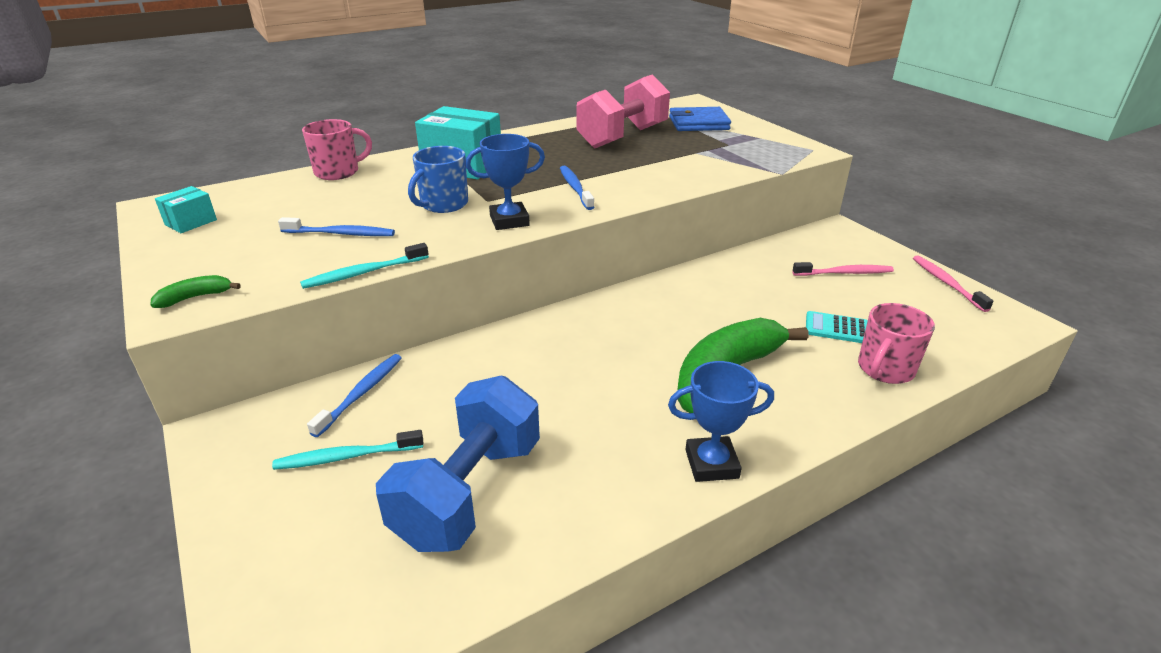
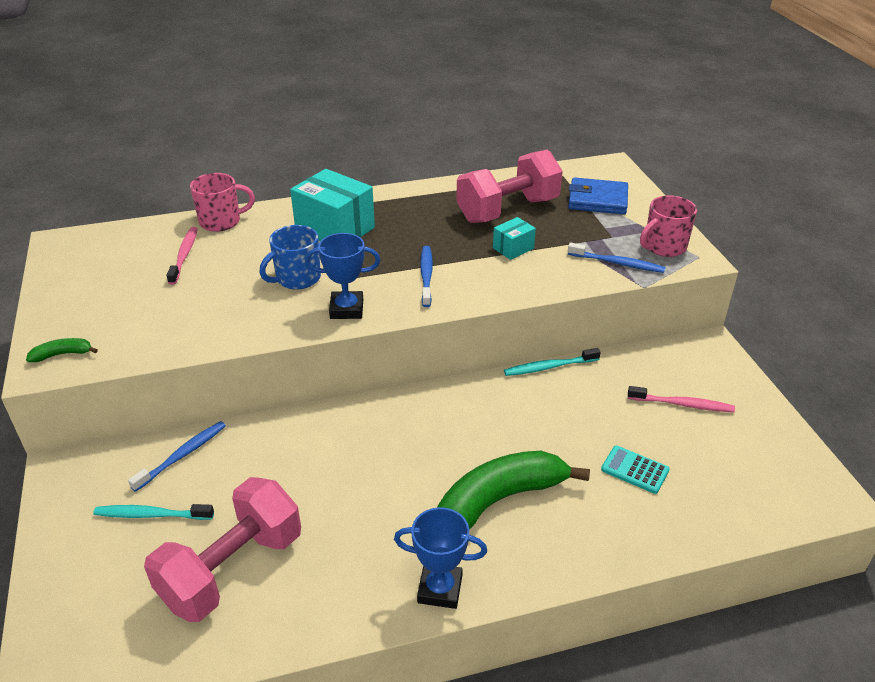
camera: 15 degrees right, 5 degrees up
(191, 222) = (82, 267): turquoise box -> turquoise box (513, 248)
(341, 234) = (197, 301): blue toothbrush -> blue toothbrush (617, 263)
(364, 273) = (199, 351): turquoise toothbrush -> turquoise toothbrush (549, 367)
(469, 492) = (232, 569): blue dumbbell -> pink dumbbell
(885, 369) = (655, 526): pink mug -> pink mug (664, 247)
(946, 283) = (785, 437): pink toothbrush -> pink toothbrush (184, 255)

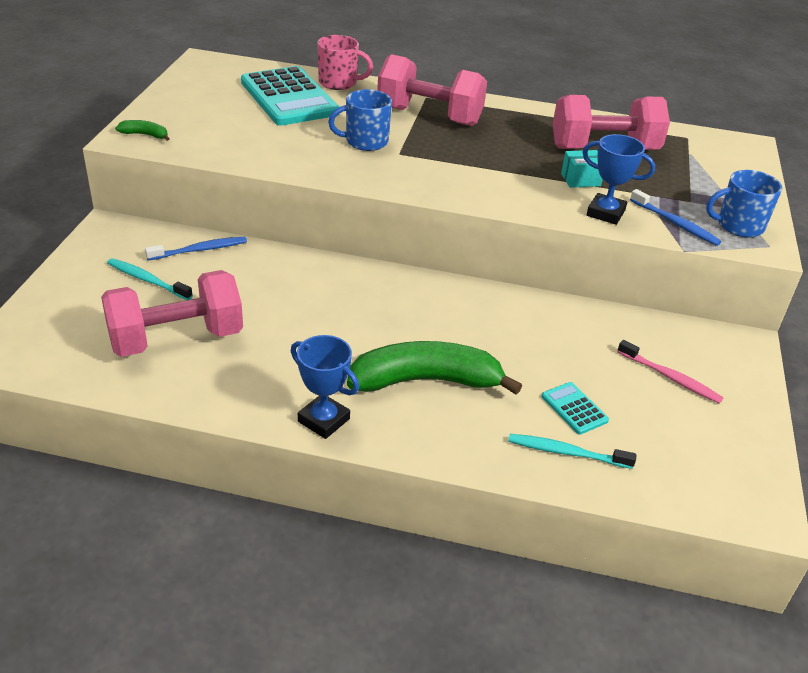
camera: 25 degrees right, 0 degrees up
(184, 255) = (289, 97): pink toothbrush -> turquoise calculator
(335, 229) = (429, 116): turquoise box -> pink dumbbell
(346, 309) = (387, 176): blue trophy -> blue trophy (605, 213)
(426, 276) = (479, 175): blue toothbrush -> none
(549, 367) = (561, 300): turquoise toothbrush -> turquoise toothbrush (566, 452)
(597, 200) = (705, 167): blue wallet -> none
(664, 247) = (738, 226): pink mug -> blue mug

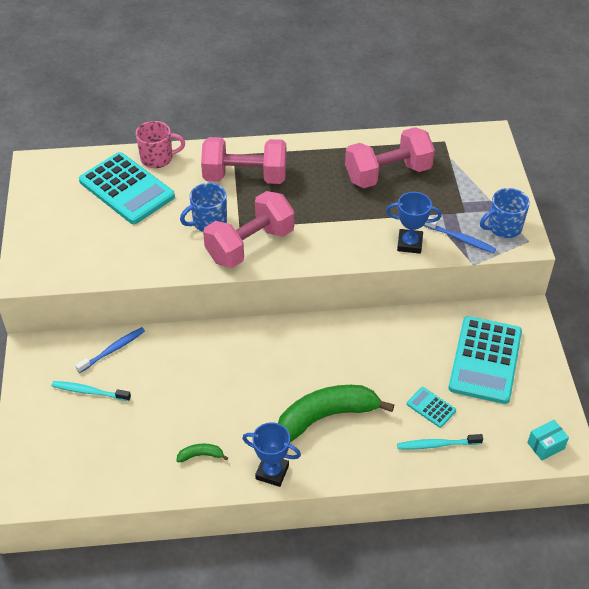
camera: 15 degrees left, 10 degrees up
(145, 135) = (36, 268): green banana -> green banana (201, 455)
(176, 339) = (139, 438): pink dumbbell -> pink dumbbell (250, 245)
(580, 180) = (381, 214): turquoise box -> turquoise box (545, 446)
(670, 378) = (485, 360): pink toothbrush -> turquoise calculator

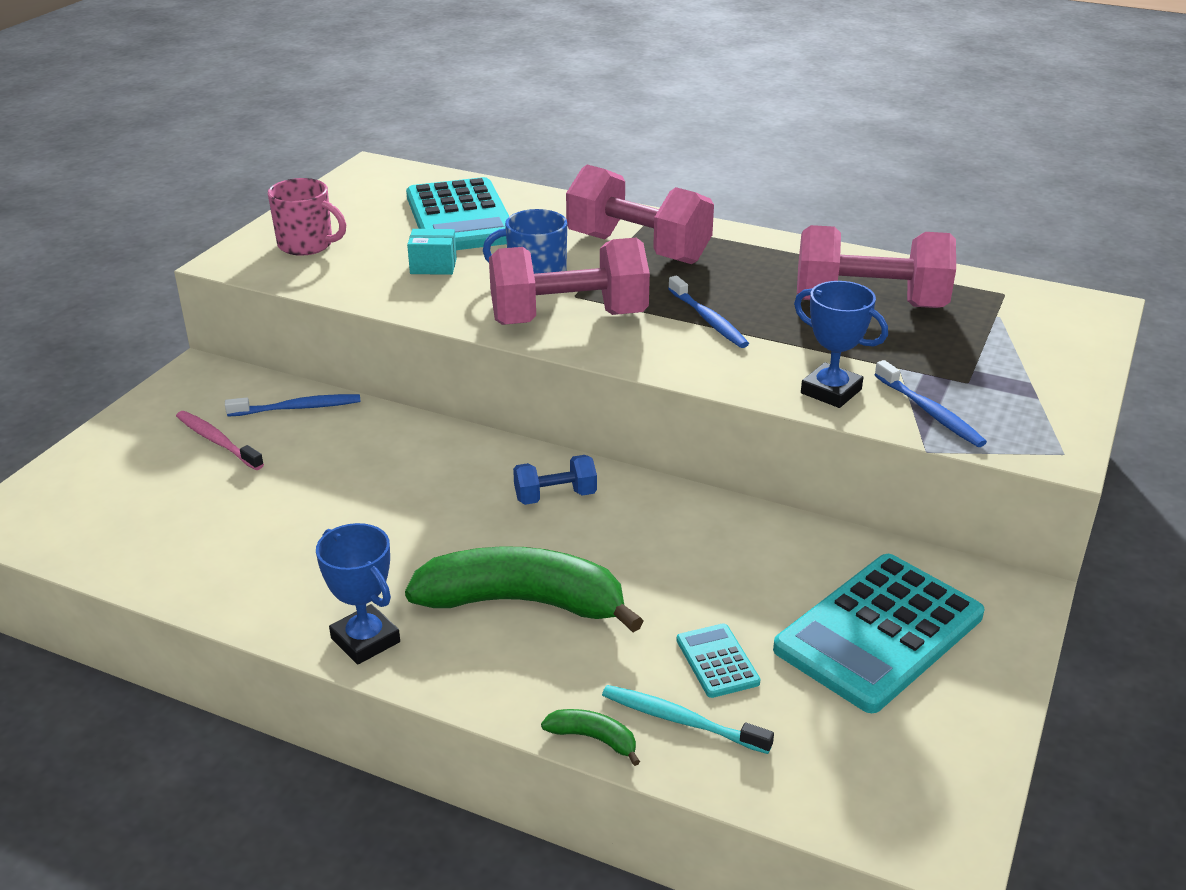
camera: 30 degrees right, 15 degrees down
(89, 391) = (217, 441): turquoise toothbrush -> pink toothbrush
(158, 158) = (535, 201): pink mug -> pink mug (307, 245)
(201, 455) = (283, 574): green banana -> green banana (593, 739)
(293, 348) = (555, 496): none -> blue dumbbell
(320, 217) = (708, 320): none -> blue toothbrush
(503, 227) = (1027, 422): blue mug -> none
(545, 446) = (900, 814): turquoise box -> turquoise box (433, 266)

